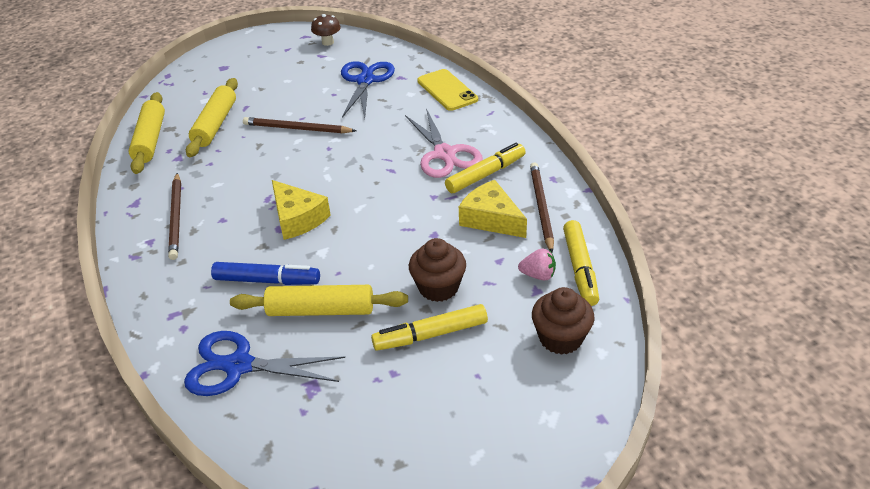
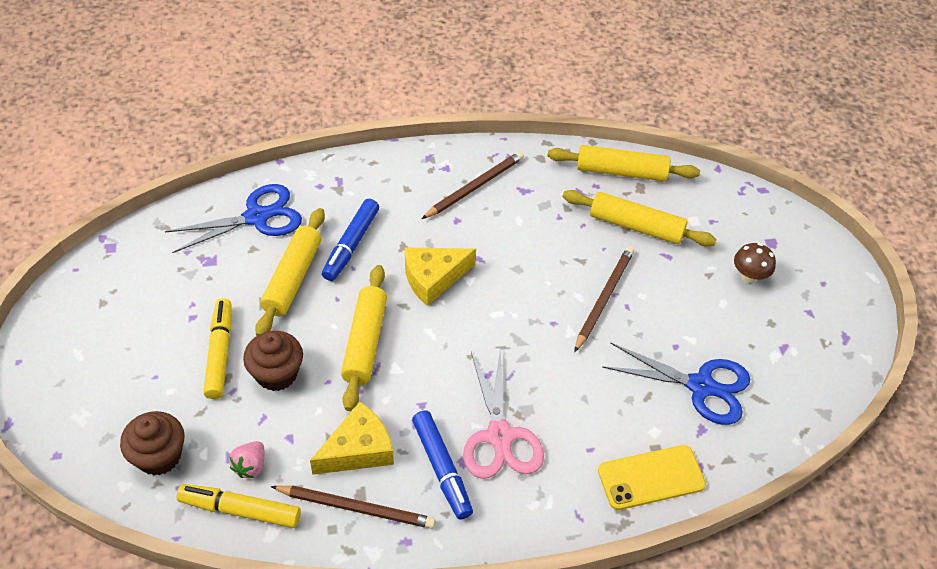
camera: 100 degrees right, 10 degrees up
(176, 217) = (474, 187): brown pencil -> brown pencil turned 135 degrees clockwise
(239, 366) = (257, 217): blue scissors -> blue scissors turned 45 degrees clockwise
(327, 42) = (821, 361): brown mushroom -> brown mushroom (749, 276)
(383, 242) = (365, 342): none -> yellow rolling pin
(444, 154) = (500, 436): pink scissors -> pink scissors turned 90 degrees counterclockwise
(486, 174) = (442, 468): yellow marker -> blue marker

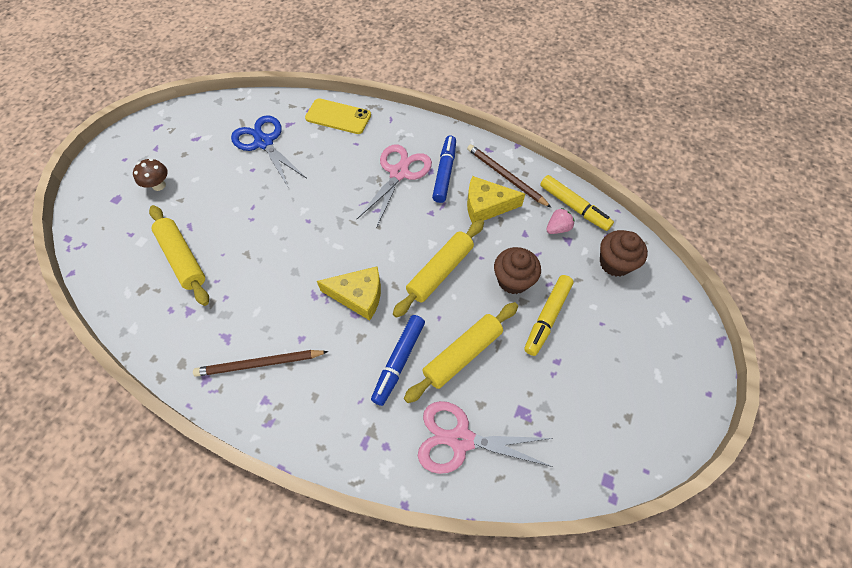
camera: 145 degrees left, 10 degrees up
(257, 217) = (461, 440): blue scissors -> pink scissors
(351, 245) = (399, 361): blue marker -> blue marker turned 150 degrees clockwise
(603, 299) = (261, 219): brown pencil -> none
(621, 171) = (138, 311): yellow rolling pin -> none

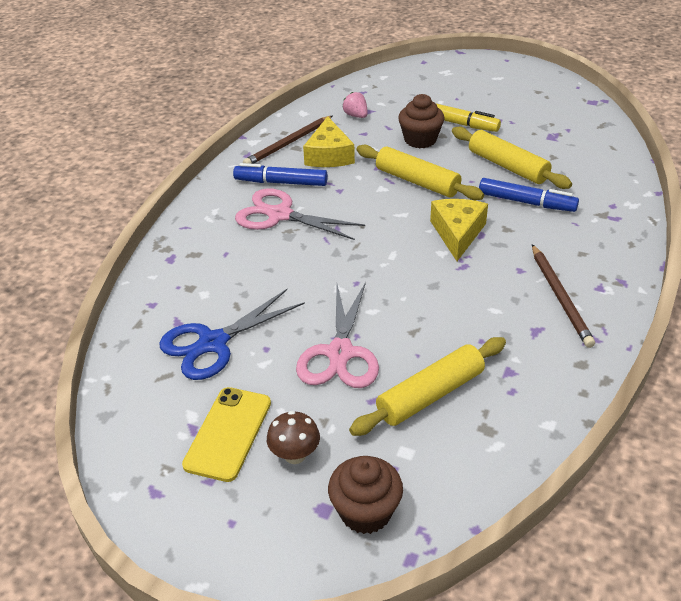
camera: 90 degrees left, 20 degrees down
(338, 117) = (172, 273): yellow phone -> yellow phone (228, 433)
(461, 440) = (589, 166): pink scissors -> pink scissors (340, 353)
(574, 207) = (329, 106): yellow marker -> none
(615, 263) = (393, 89): brown cupcake -> brown cupcake (365, 512)

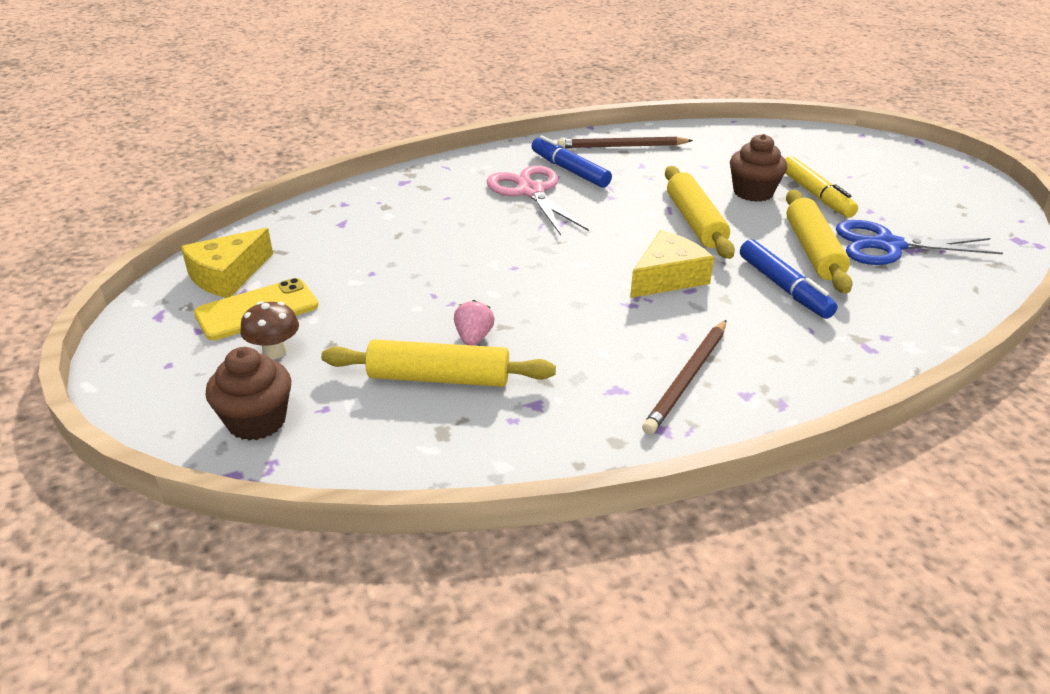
camera: 40 degrees right, 5 degrees down
(213, 343) = (342, 249): blue scissors -> blue scissors (888, 246)
(329, 155) = (644, 168): yellow cheese -> yellow cheese (228, 275)
(340, 353) = (418, 307): pink scissors -> none
(356, 115) = (718, 150): pink strawberry -> pink strawberry (473, 338)

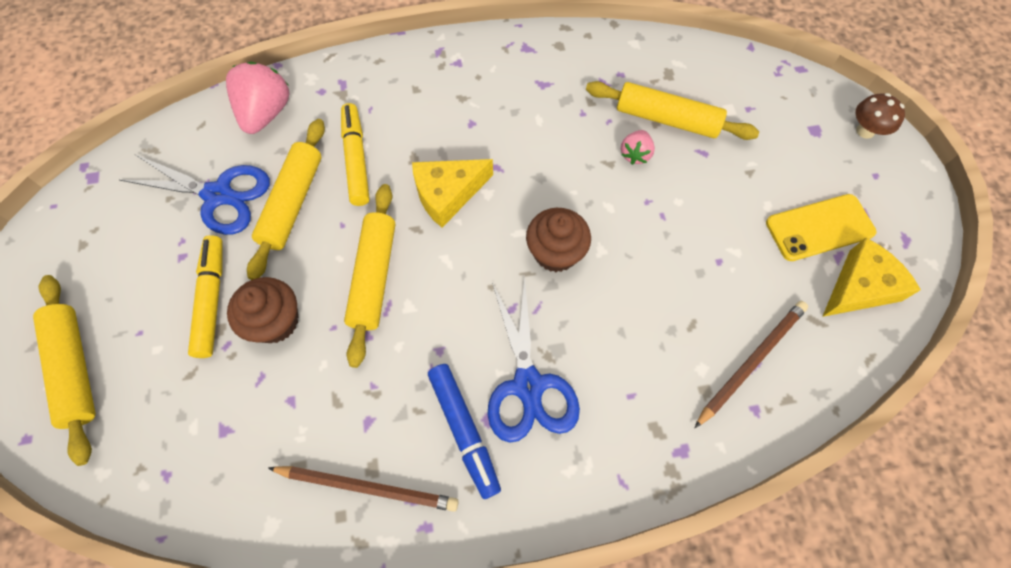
camera: 165 degrees left, 30 degrees up
(257, 421) = (794, 106): brown cupcake -> brown cupcake (555, 252)
(274, 352) = (794, 172): brown mushroom -> brown mushroom (865, 131)
(531, 191) = (528, 385): pink scissors -> blue scissors
(687, 378) = (489, 83): brown pencil -> brown pencil (751, 362)
(784, 287) = (356, 159): blue marker -> yellow marker
(871, 158) = (75, 369): none -> yellow rolling pin
(921, 308) = (266, 113): none -> pink strawberry

